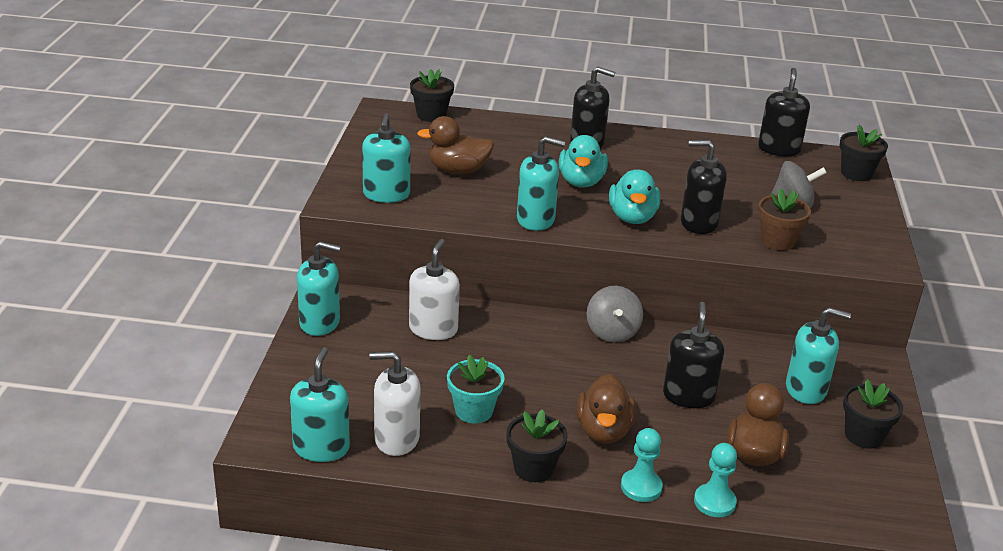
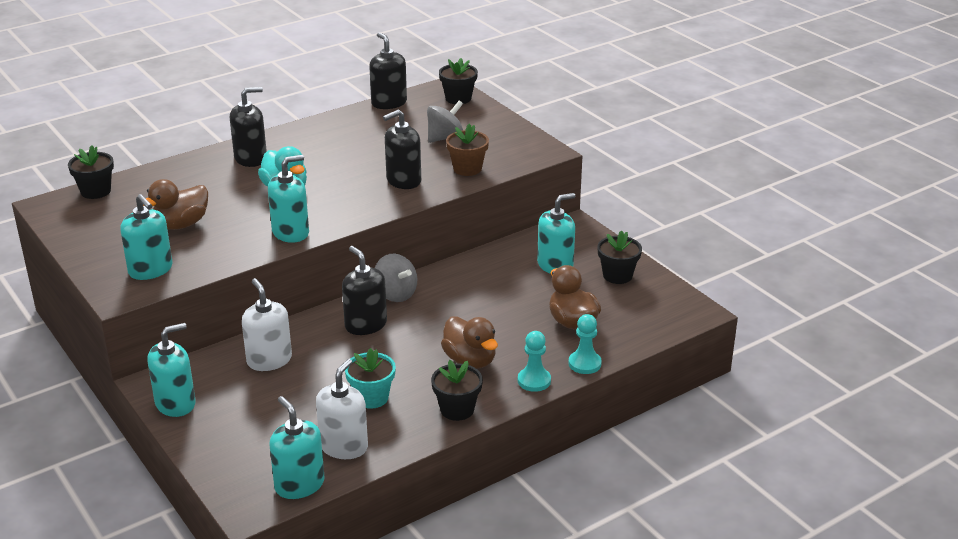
camera: 40 degrees left, 0 degrees up
(396, 439) = (344, 446): white soap dispenser -> white soap dispenser turned 150 degrees clockwise
(632, 217) = (355, 198): turquoise duck -> none
(688, 396) = (493, 308): black soap dispenser -> black soap dispenser (365, 325)

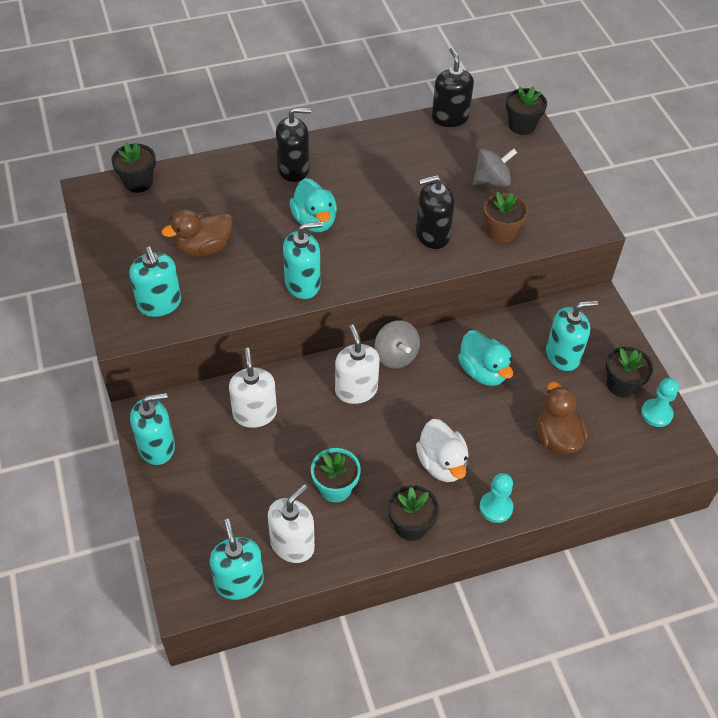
camera: 15 degrees right, 20 degrees up
(365, 325) = (356, 390): black soap dispenser -> white soap dispenser
(470, 360) = (442, 464): brown duck -> white duck
(484, 290) = (483, 371): none -> turquoise duck
(584, 363) = (552, 498): turquoise pawn -> turquoise pawn (656, 414)

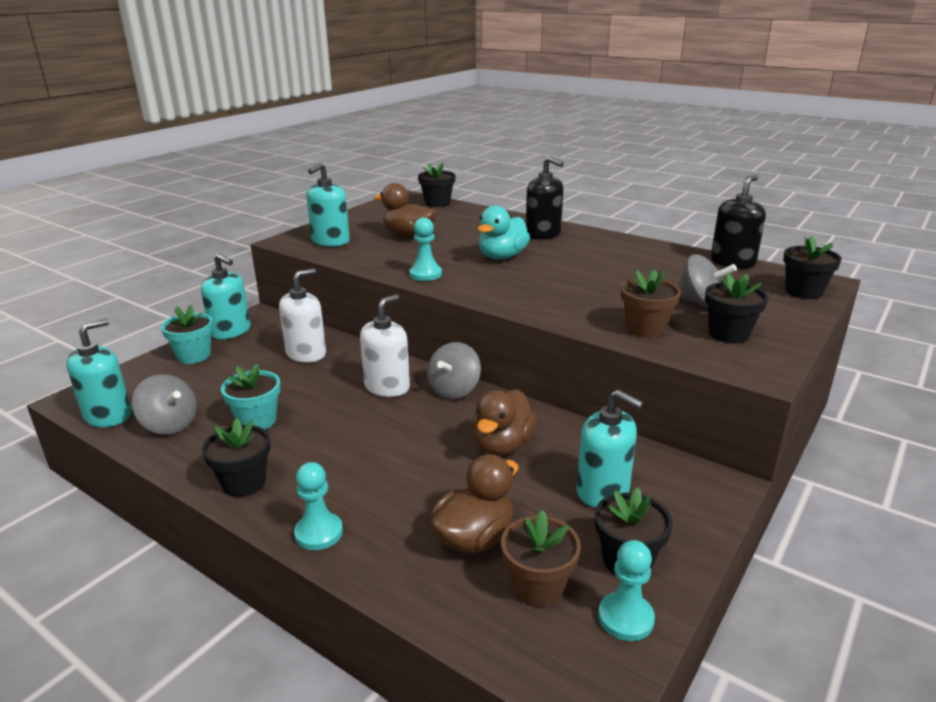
camera: 55 degrees right, 25 degrees down
(182, 490) = (194, 356): none -> turquoise flower pot
(292, 544) = (170, 425): white soap dispenser -> grey spinning top
(302, 284) = (425, 274): turquoise soap dispenser -> turquoise pawn
(432, 235) = (577, 301): black soap dispenser -> none
(442, 464) = (346, 469): white duck -> none
(483, 371) = (502, 446): turquoise duck -> brown duck
(541, 202) = (728, 334): none -> black flower pot
(612, 433) = (538, 586): none -> brown flower pot

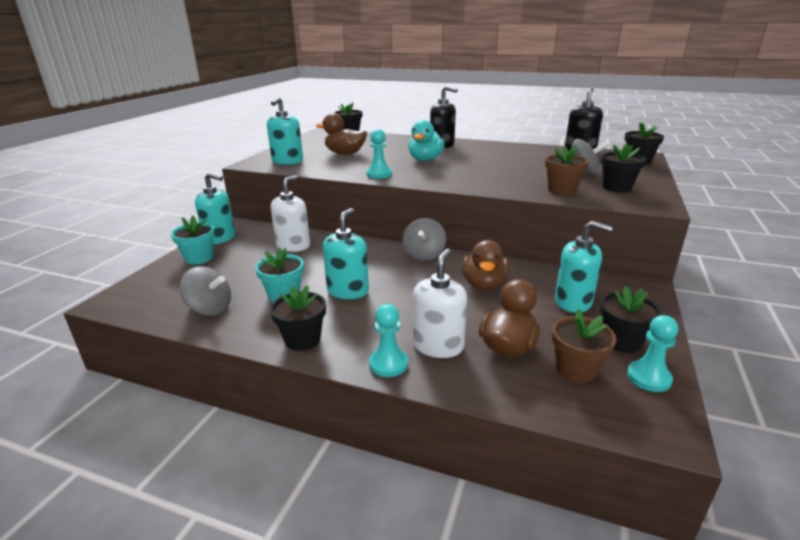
camera: 15 degrees left, 0 degrees up
(108, 415) = (149, 310): turquoise soap dispenser -> turquoise soap dispenser (348, 291)
(387, 387) = (372, 259): white soap dispenser -> white soap dispenser (438, 346)

